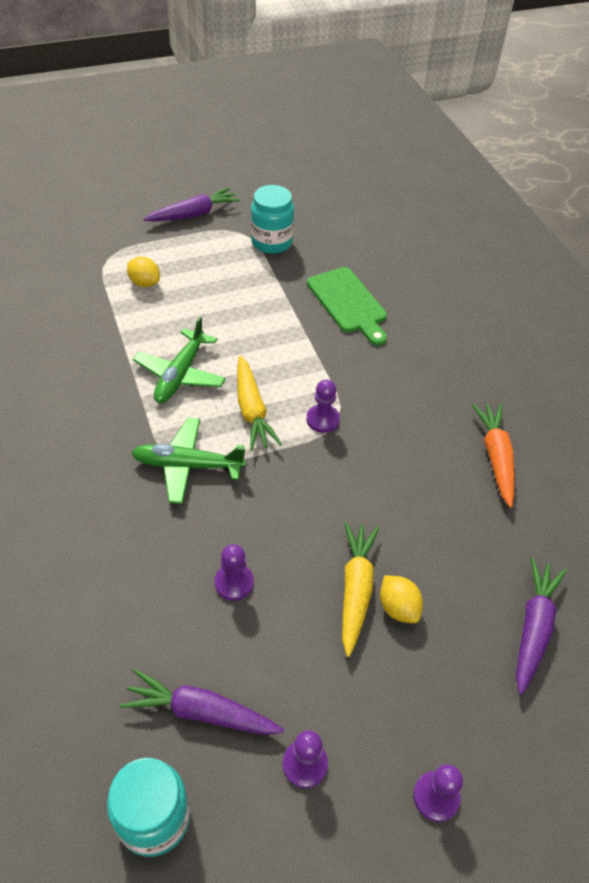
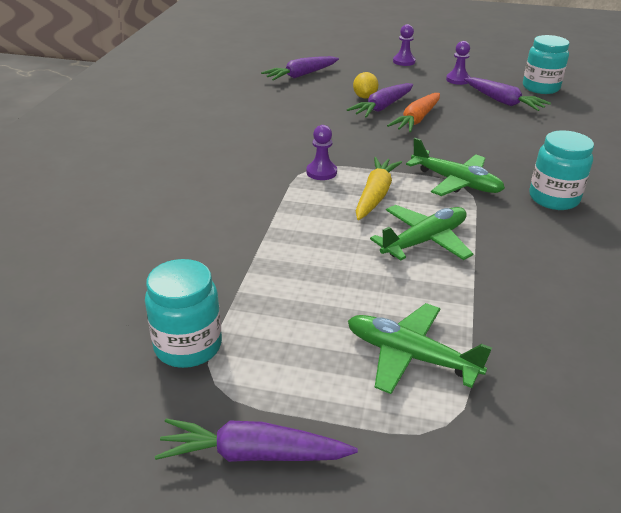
camera: 145 degrees left, 15 degrees down
(80, 485) = (553, 198): none -> turquoise jar
(145, 283) = (410, 356): yellow lemon -> green plane
(234, 583) = (456, 128): purple pawn -> none
(348, 303) = (191, 240): green cutting board -> none
(355, 589) = (382, 107): yellow carrot -> purple carrot
(495, 457) = (224, 121): orange carrot -> orange carrot (417, 119)

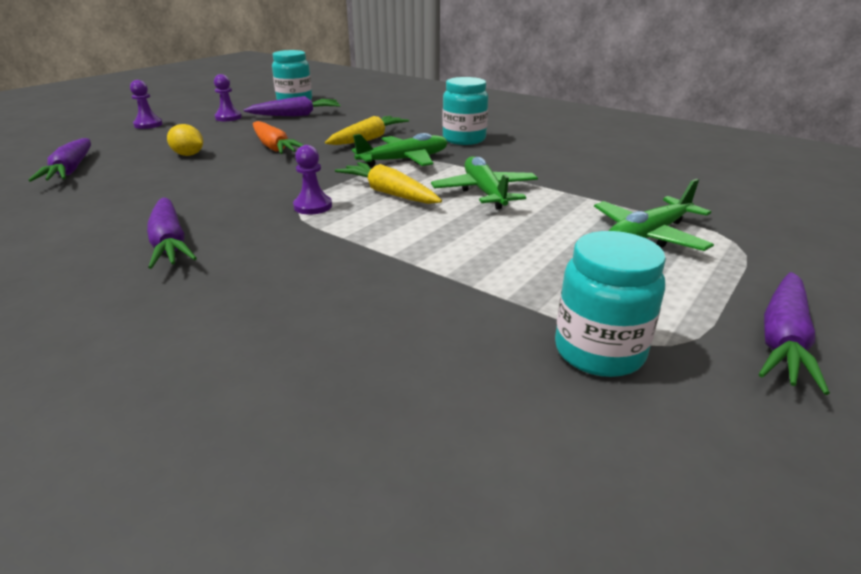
camera: 65 degrees left, 5 degrees down
(382, 107) = (225, 153): purple carrot -> purple carrot (170, 243)
(487, 151) = (368, 139): none -> yellow carrot

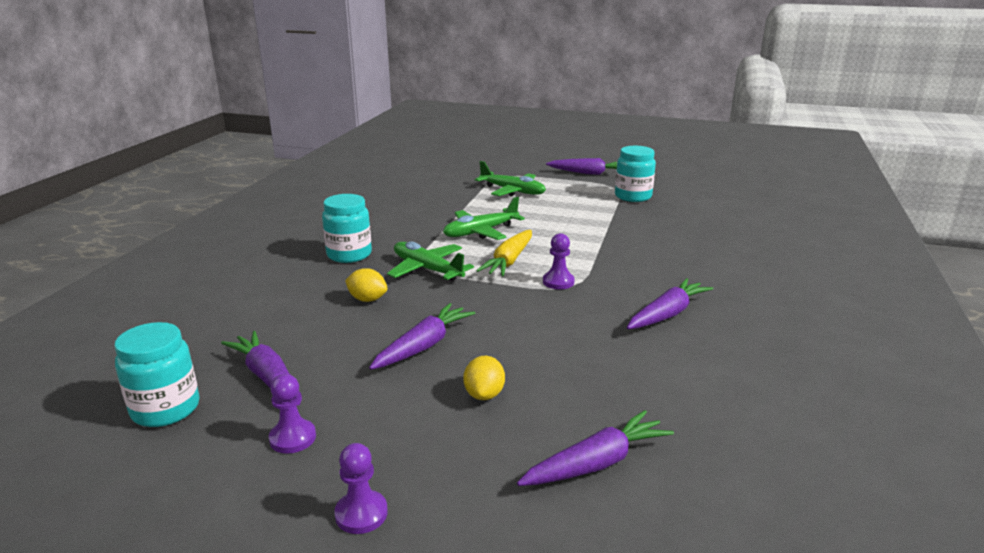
camera: 110 degrees left, 5 degrees down
(274, 147) = (423, 346): orange carrot -> purple carrot
(368, 139) = (367, 299): yellow carrot -> yellow lemon

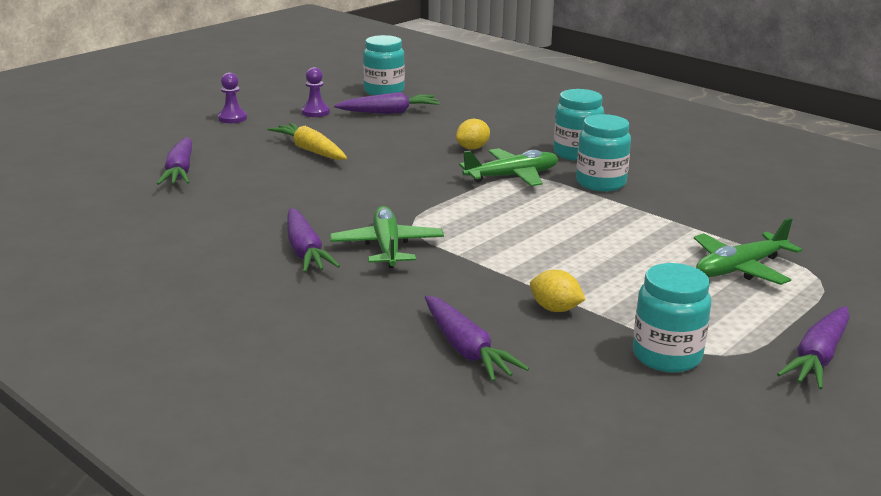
camera: 115 degrees right, 0 degrees up
(412, 237) = (600, 183): none -> turquoise jar
(423, 346) = (374, 154): purple carrot -> purple carrot (466, 349)
(480, 232) = (592, 217): green plane -> green plane (387, 247)
(484, 394) = (289, 159): yellow lemon -> yellow lemon (555, 309)
(509, 261) = (497, 213): yellow carrot -> yellow carrot (310, 150)
(558, 282) = (426, 223): purple pawn -> none

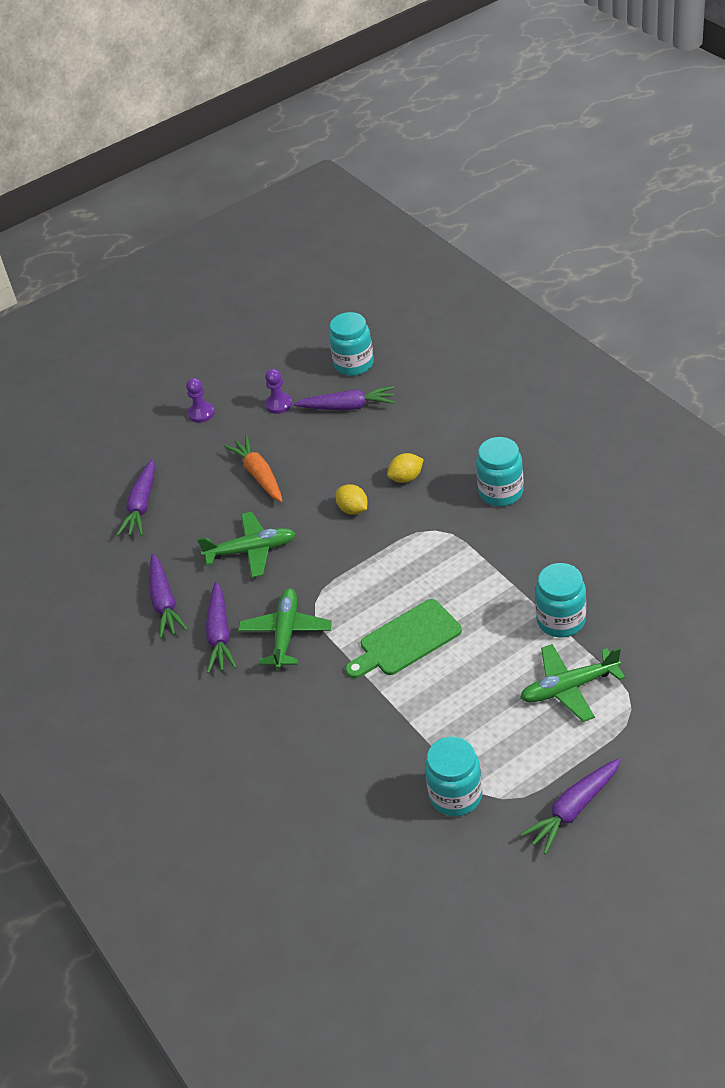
camera: 20 degrees right, 20 degrees up
(310, 150) = (259, 475): yellow carrot -> orange carrot
(466, 349) = (308, 772): purple carrot -> purple carrot (165, 602)
(512, 176) = (426, 530): green plane -> green plane (251, 550)
(533, 245) = (406, 640): none -> green cutting board
(555, 309) = (392, 729): yellow lemon -> yellow lemon (353, 509)
(600, 183) = (503, 546): turquoise jar -> turquoise jar (561, 620)

